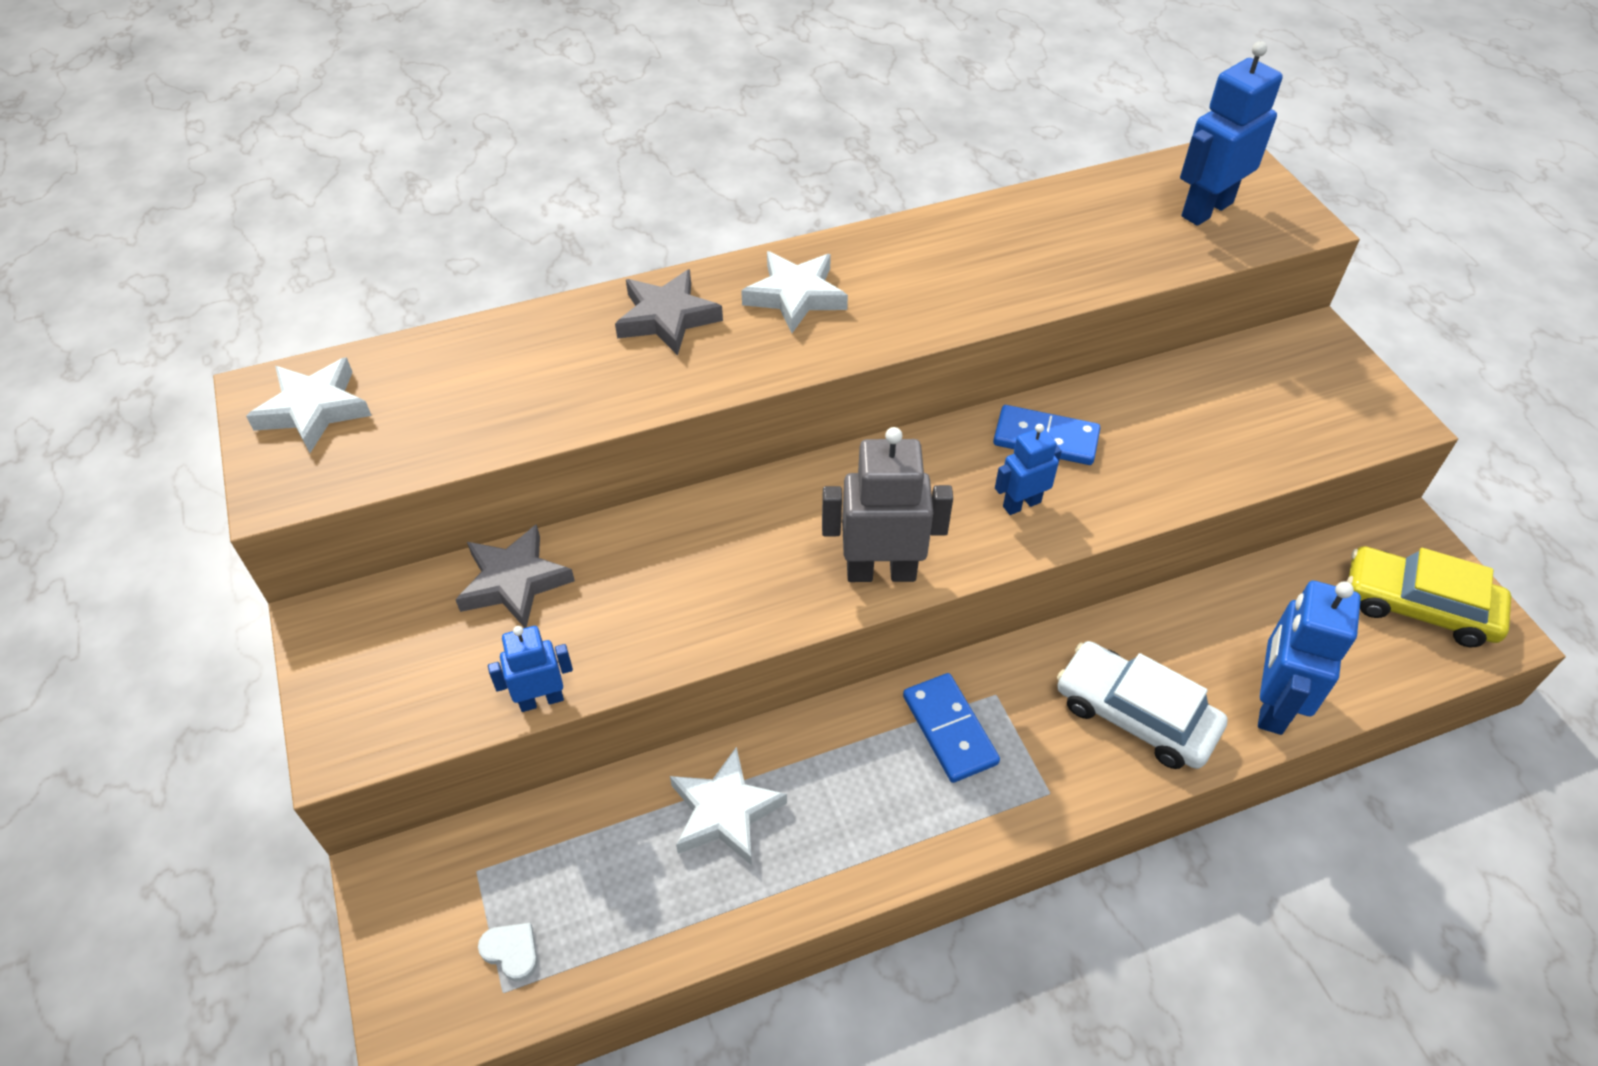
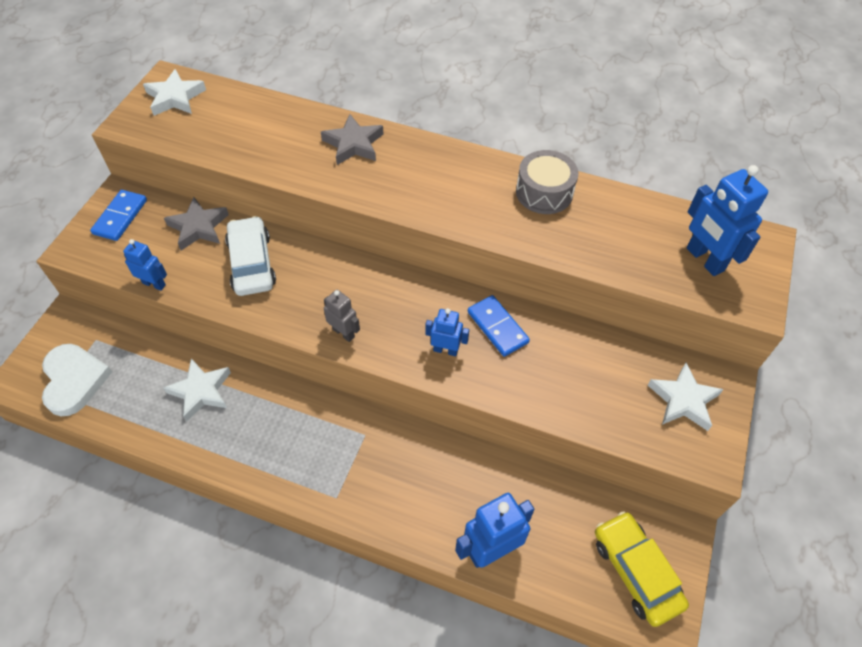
camera: 40 degrees right, 5 degrees up
(511, 951) = (74, 380): white heart -> white heart, size x2.37
(795, 296) = (423, 170): white star -> white star (683, 400)
(881, 571) = (343, 333): grey robot -> grey robot, size x0.58
(949, 730) = (326, 433): blue domino -> blue domino (120, 217)
(966, 238) = (544, 192): none -> grey drum
(1135, 715) = (417, 497): white car -> white car (252, 263)
(1206, 209) = (704, 259): blue robot -> blue robot turned 120 degrees counterclockwise

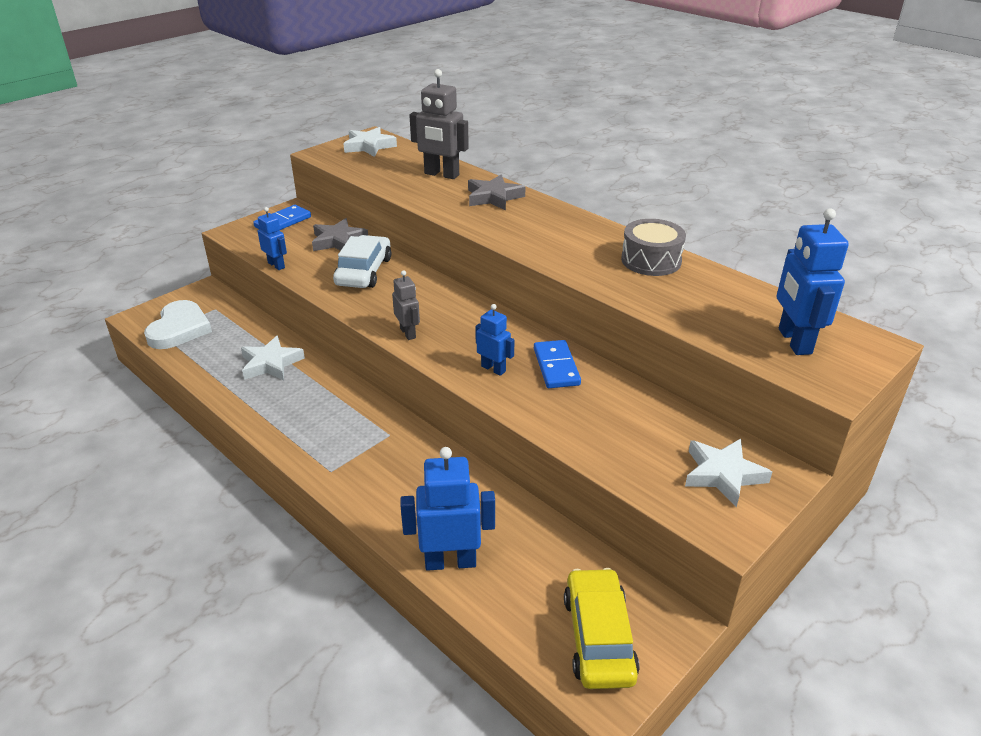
camera: 25 degrees right, 20 degrees down
(281, 123) = (441, 174): none -> grey robot

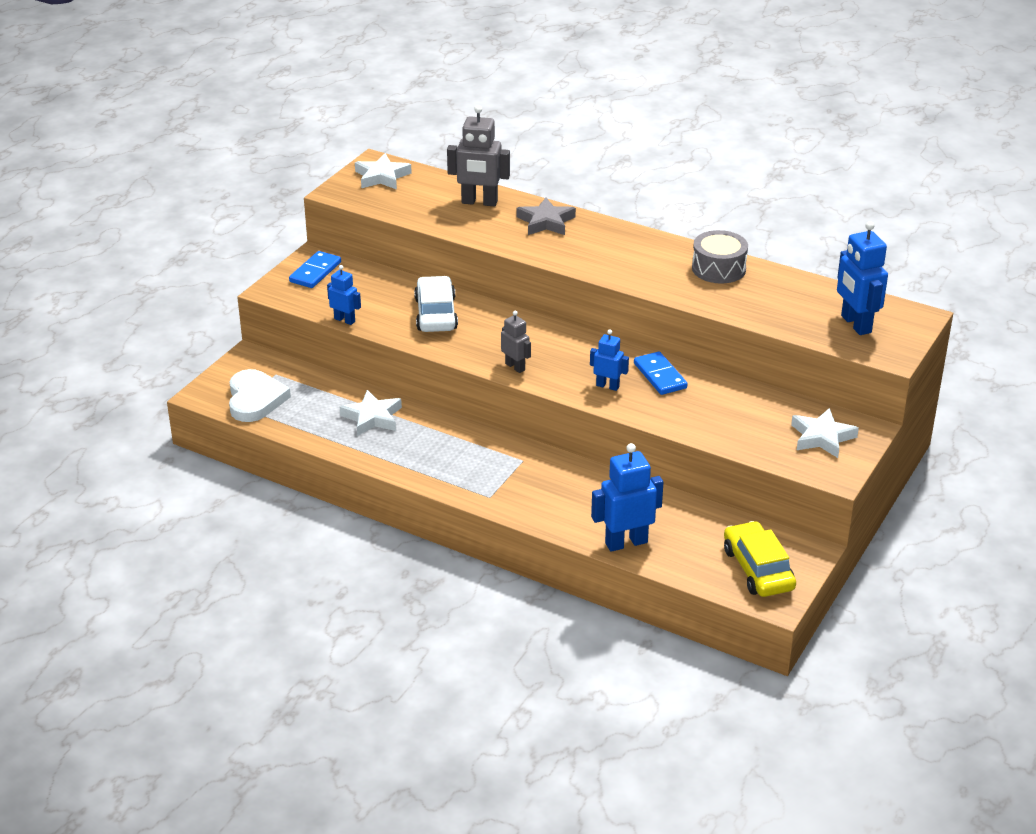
camera: 15 degrees left, 0 degrees up
(338, 241) = (388, 285): grey star -> none

